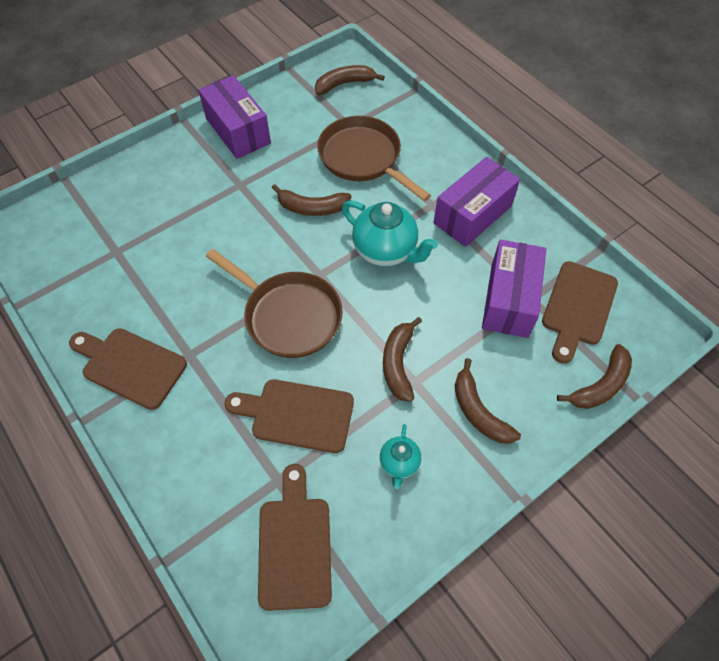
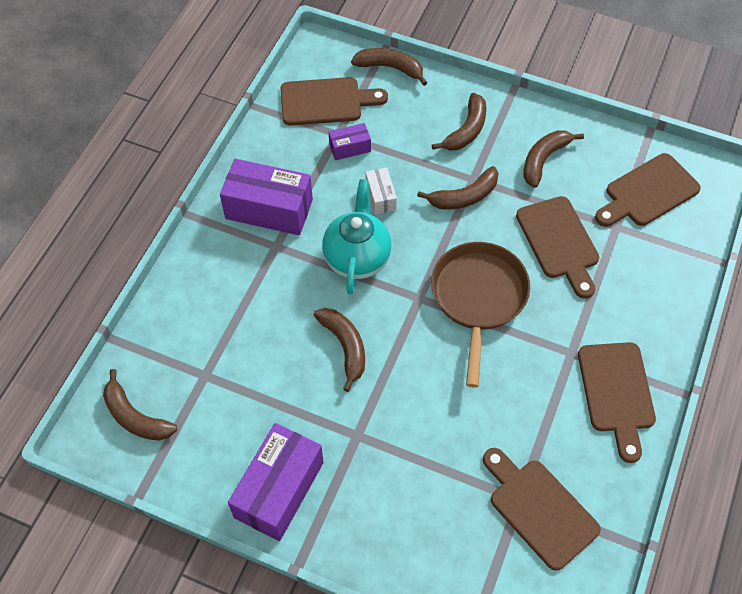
camera: 120 degrees left, 0 degrees up
(99, 259) = (539, 509): none -> brown cutting board
(363, 158) = (248, 336): brown pan -> none
(399, 463) = (544, 160): turquoise teapot -> brown banana
(438, 297) = (380, 197): none -> white box
(509, 300) = (350, 148): purple box -> purple box, size x0.50

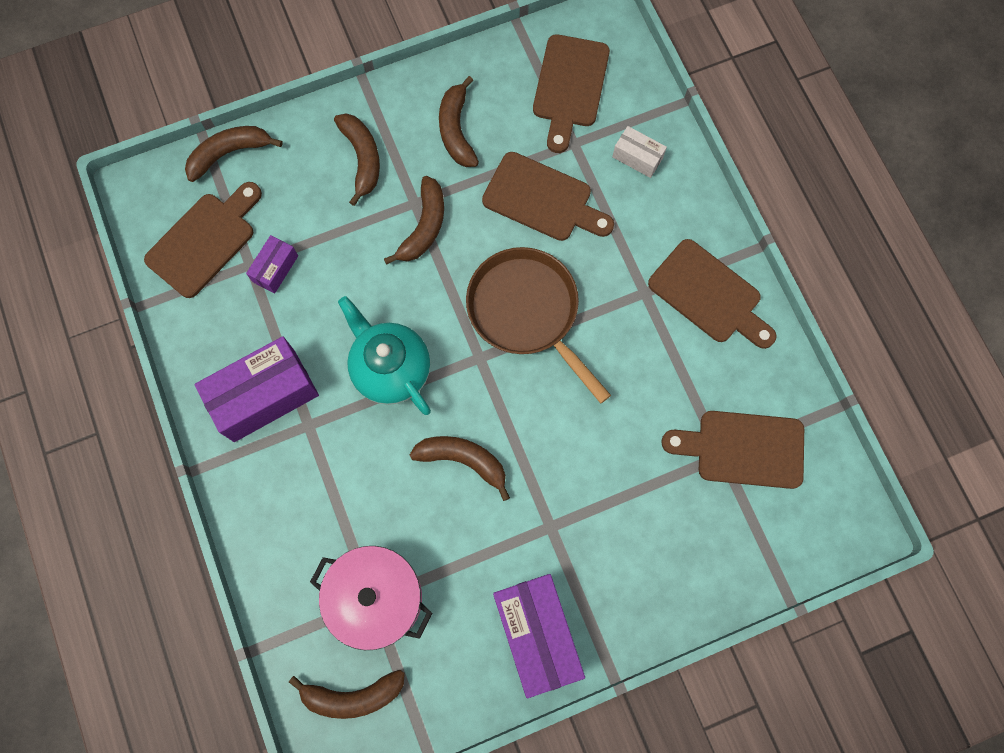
camera: 45 degrees left, 15 degrees up
(209, 376) = (376, 598): none -> pink pot
(380, 197) = (352, 292): white box -> white box (637, 157)

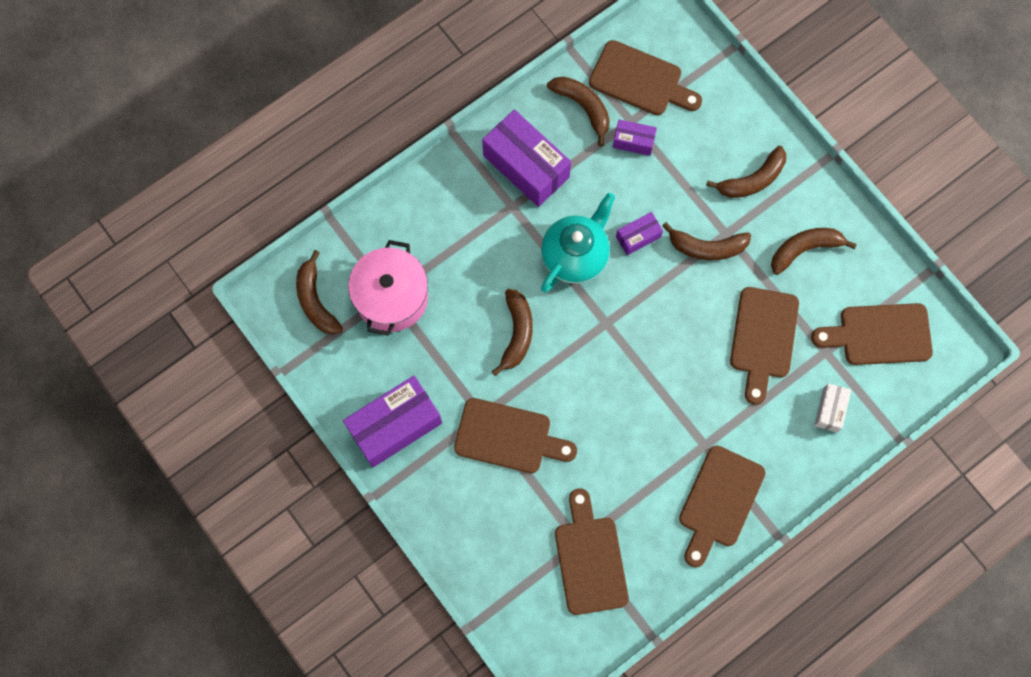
camera: 75 degrees right, 0 degrees up
(229, 153) = (722, 74): brown banana -> brown banana (583, 107)
(390, 295) = (638, 237): none -> purple box
(527, 312) = (657, 351): brown pan -> none
(583, 503) = (508, 437): none -> brown cutting board

